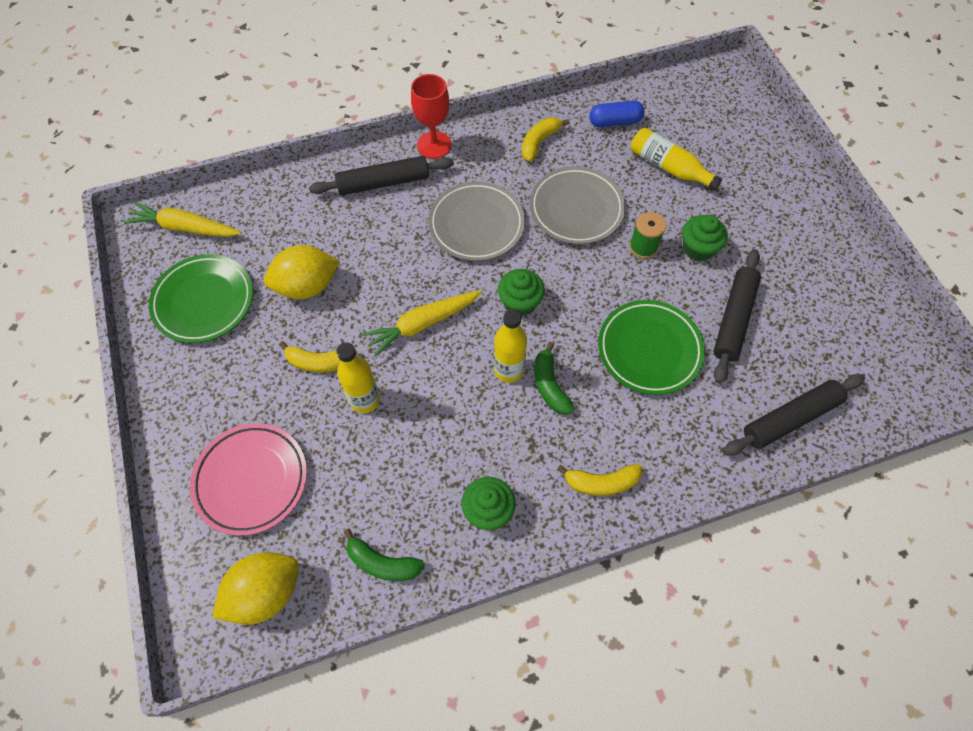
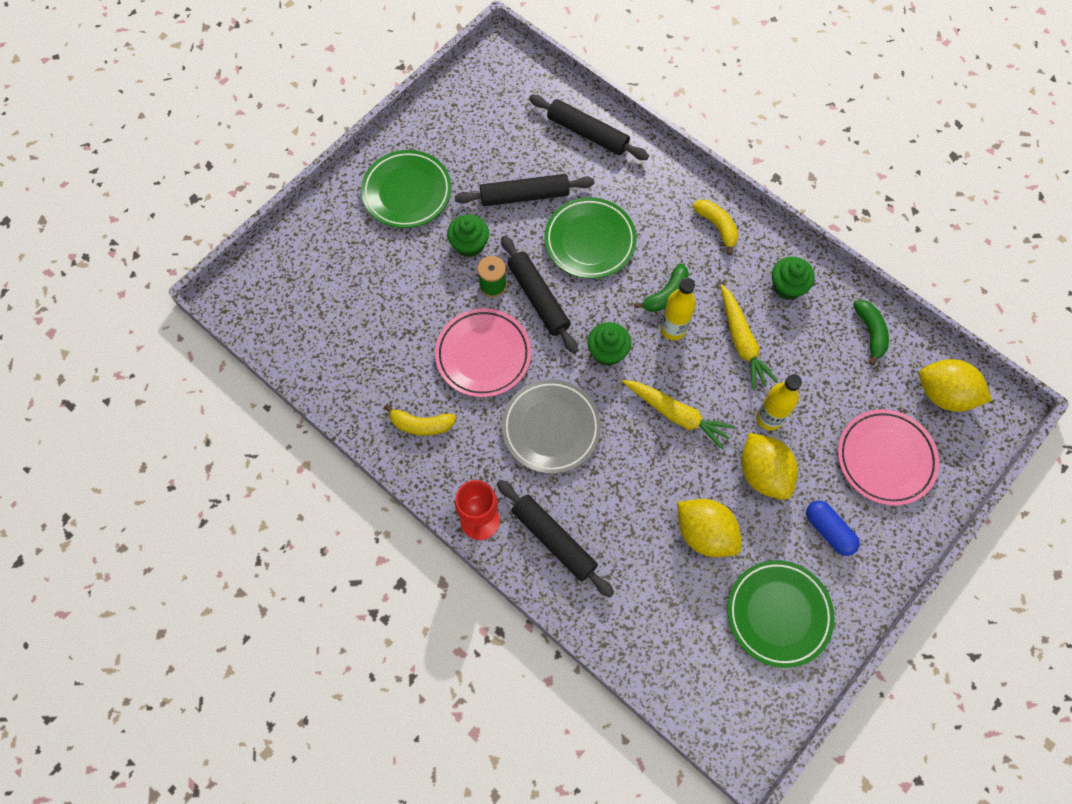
camera: 120 degrees left, 5 degrees up
(185, 228) = (721, 696): yellow carrot -> yellow carrot (741, 342)
(320, 362) = (763, 473): yellow banana -> yellow lemon
(576, 209) = (483, 355): grey plate -> pink plate
(609, 275) = (538, 298): none -> black rolling pin
(615, 122) = (356, 370): blue capsule -> blue capsule (828, 530)
(669, 167) = (390, 301): yellow bottle -> none
(784, 226) = (407, 192): none -> green plate

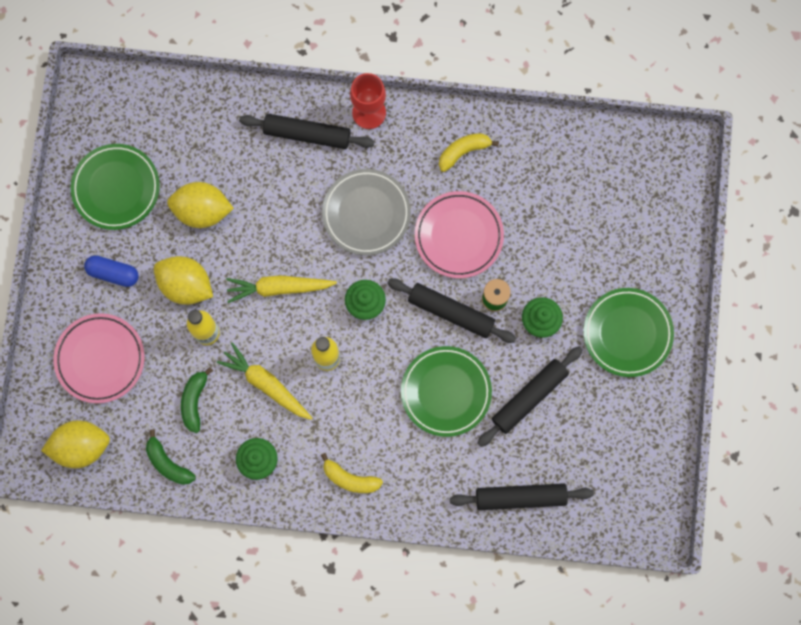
camera: 145 degrees right, 10 degrees up
(666, 294) = (352, 385): green banana -> green banana (194, 401)

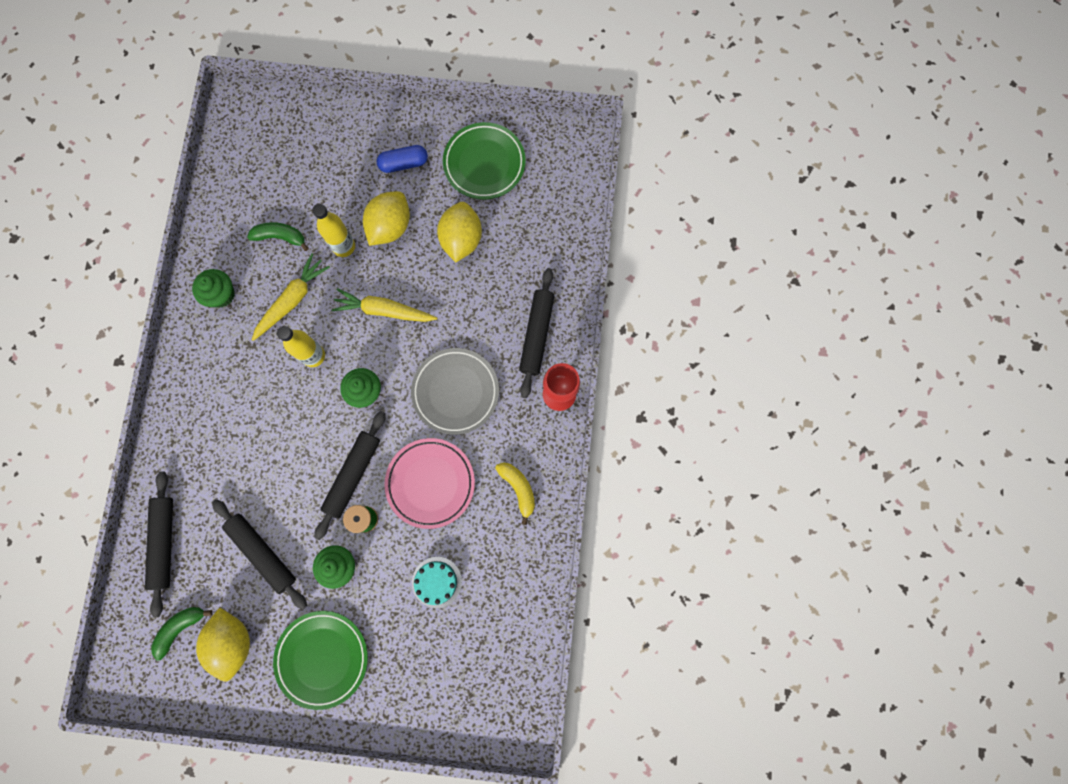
camera: 90 degrees right, 0 degrees up
(81, 446) = (246, 142): yellow lemon -> yellow lemon (233, 641)
(100, 359) = (324, 155): pink plate -> none
(113, 273) = (403, 164): blue capsule -> blue capsule turned 60 degrees clockwise
(168, 463) = (225, 215): green banana -> green banana (180, 628)
(279, 288) = (384, 310): yellow carrot -> yellow carrot turned 75 degrees counterclockwise
(350, 479) = (197, 378): yellow banana -> none
(446, 392) = (274, 469): green plate -> none
(554, 228) = (436, 582): none -> turquoise cake

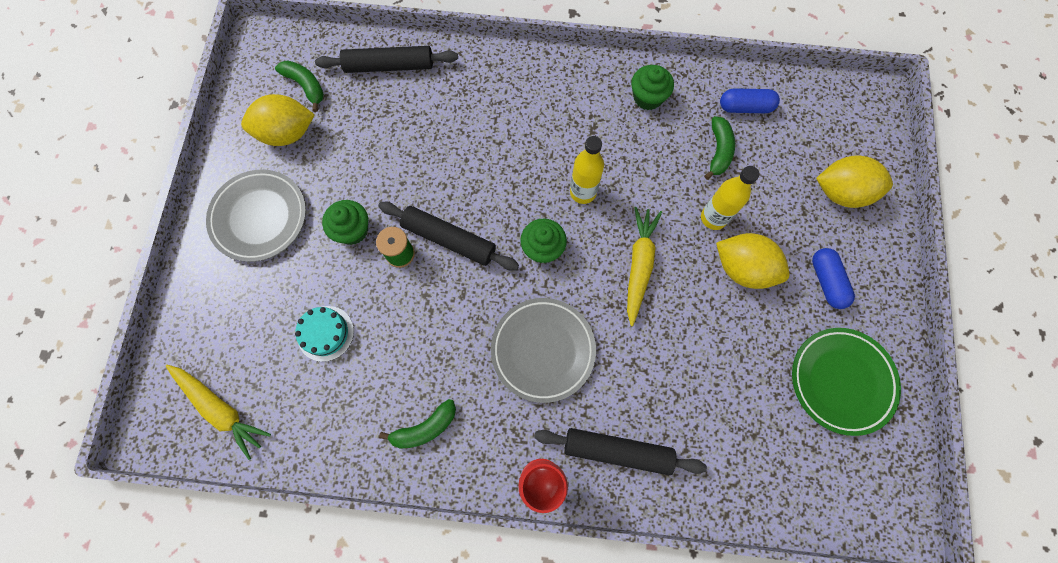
camera: 90 degrees right, 5 degrees down
(238, 210) = (745, 107): none -> blue capsule
(263, 553) = (372, 155): black rolling pin -> none
(292, 300) = (645, 167): yellow carrot -> yellow carrot (221, 409)
(322, 658) = (260, 217): green plate -> grey plate
(430, 483) = (436, 323): pink plate -> none
(461, 239) = (735, 353): yellow lemon -> yellow lemon (841, 192)
(518, 489) = (425, 428): yellow banana -> green banana

